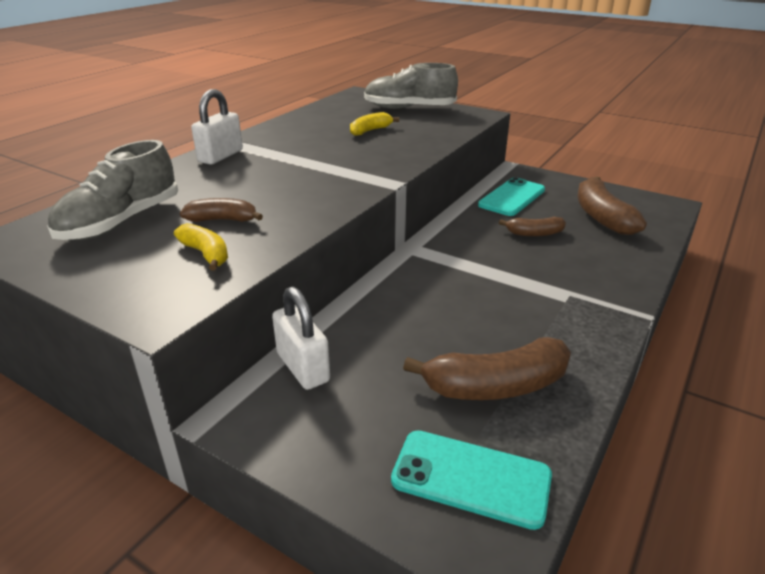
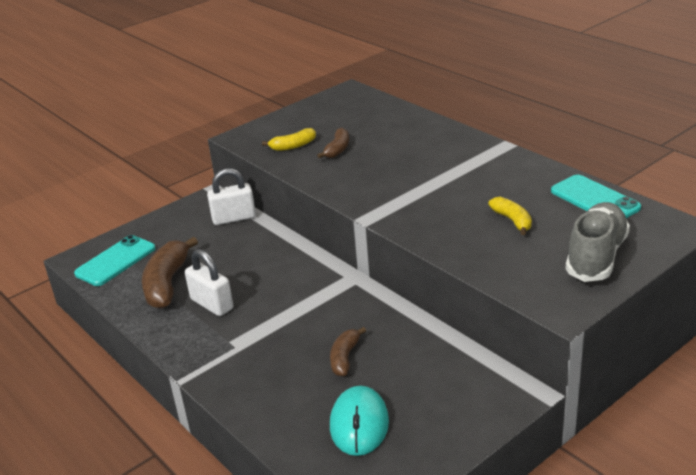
camera: 110 degrees right, 0 degrees up
(121, 222) = (354, 118): grey shoe -> none
(221, 156) = (464, 145): white padlock -> white padlock (212, 304)
(512, 197) = (436, 366): turquoise phone -> turquoise phone (594, 199)
(601, 217) = (359, 424): brown banana -> turquoise mouse

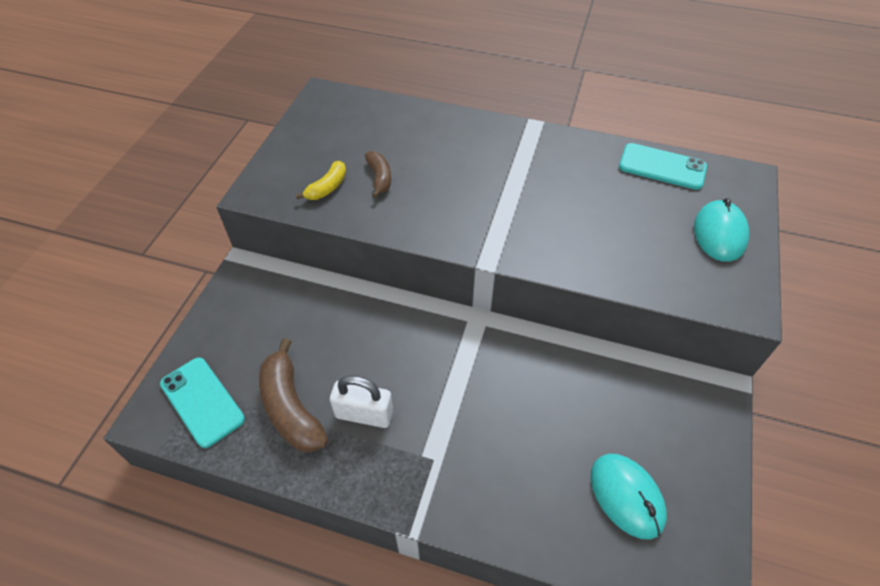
camera: 35 degrees left, 20 degrees up
(115, 261) = (202, 401): turquoise phone -> turquoise phone turned 45 degrees counterclockwise
(234, 218) = (294, 288): white padlock -> none
(345, 358) = (549, 422): brown banana -> none
(512, 221) = (619, 216): yellow banana -> none
(596, 256) = (719, 233): grey shoe -> turquoise mouse

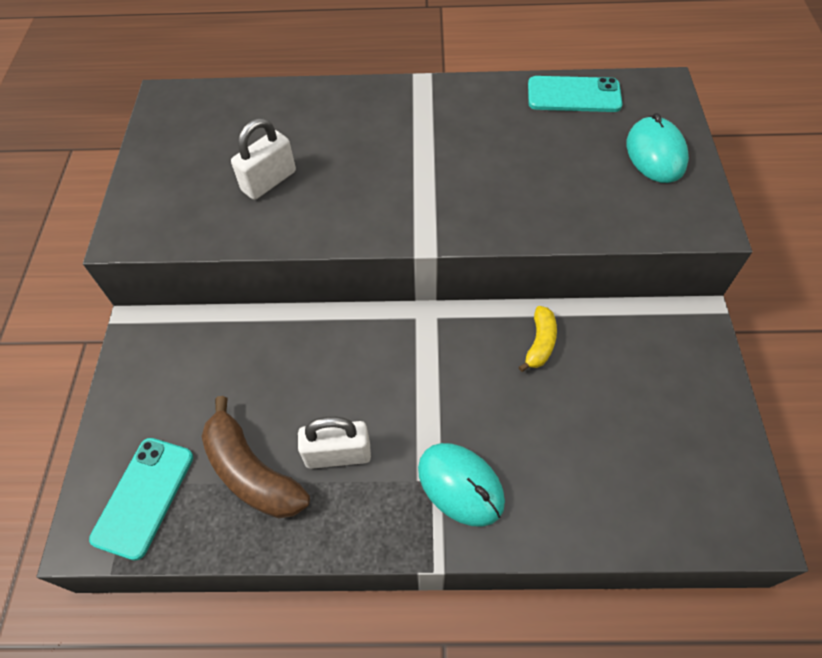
camera: 15 degrees left, 5 degrees up
(202, 401) = (144, 497): turquoise phone -> turquoise phone turned 75 degrees clockwise
(327, 187) = (211, 207): yellow banana -> yellow banana (540, 343)
(379, 178) = (269, 181): brown banana -> white padlock
(626, 496) = (642, 457): turquoise mouse -> turquoise mouse (460, 485)

